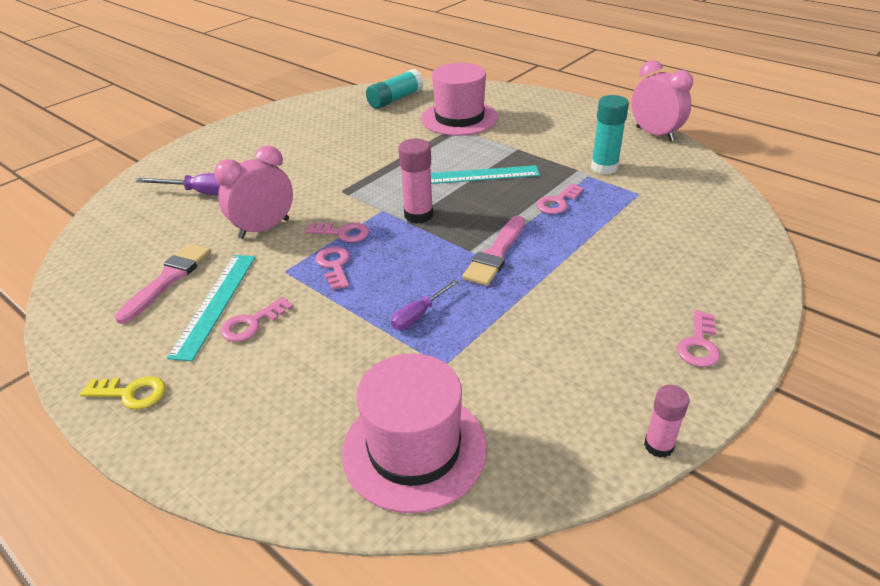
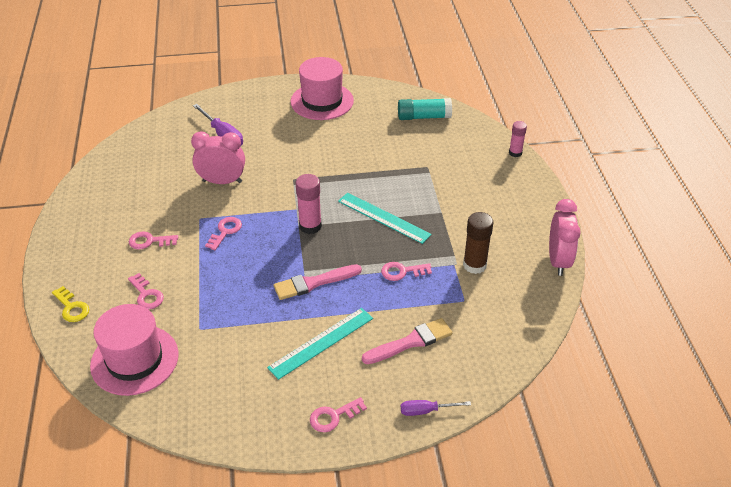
camera: 40 degrees right, 5 degrees up
(131, 393) = (66, 244): yellow key -> yellow key (71, 307)
(168, 279) = (144, 187): pink brush -> pink brush (411, 342)
(215, 303) = (147, 217): turquoise ruler -> turquoise ruler (321, 342)
(342, 233) = (255, 211): pink key -> pink key (146, 295)
(419, 315) = (225, 292): purple screwdriver -> purple screwdriver (426, 411)
(459, 118) = (442, 160): pink hat -> pink hat (322, 101)
(604, 167) = (474, 265): turquoise glue stick -> brown glue stick
(658, 446) = (231, 445): pink glue stick -> pink glue stick (515, 153)

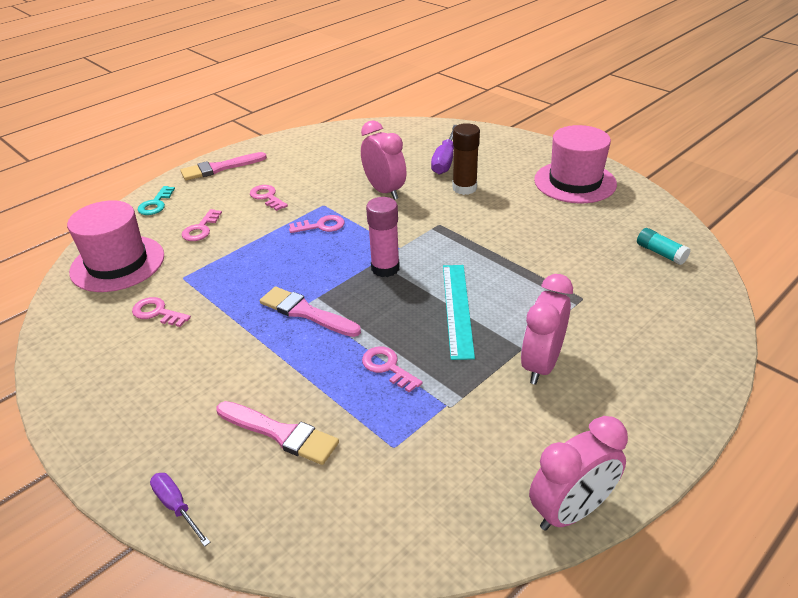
camera: 55 degrees right, 5 degrees down
(66, 249) = (220, 168): none -> pink brush
(71, 307) = (156, 204): yellow key -> turquoise key
(321, 342) = (224, 362): turquoise ruler -> none
(333, 416) = (121, 428): pink key -> pink key (157, 312)
(424, 117) = (660, 253): turquoise glue stick -> turquoise glue stick, size x0.65
(460, 213) = (541, 364): none -> pink clock
(474, 265) = (465, 425): brown glue stick -> brown glue stick (464, 188)
(515, 153) = (719, 357): pink glue stick -> none

